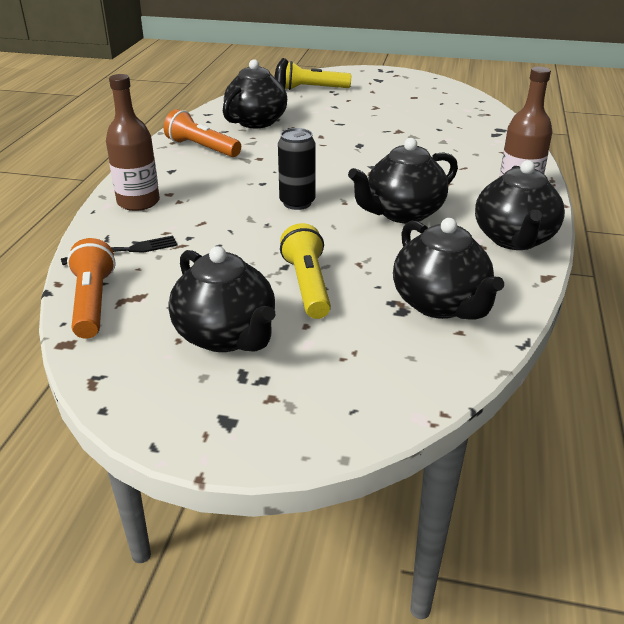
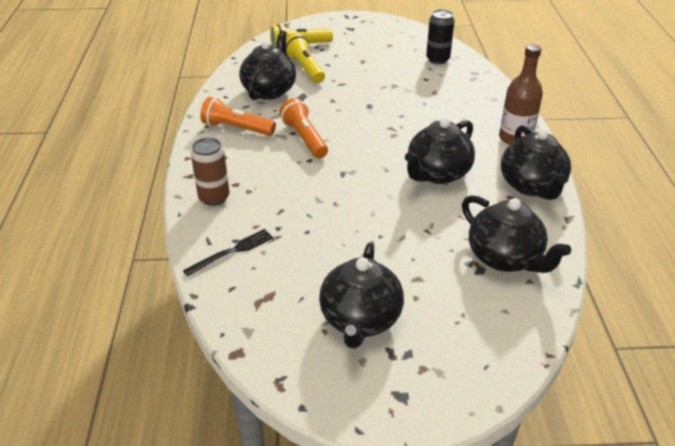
camera: 15 degrees left, 5 degrees up
(93, 302) = (235, 309): orange flashlight -> orange flashlight (304, 138)
(138, 202) = (214, 198): brown bottle -> brown can
(226, 336) = (360, 319): black teapot -> black teapot turned 60 degrees clockwise
(297, 203) = (349, 177): black can -> black can (437, 59)
(307, 285) = (398, 259): yellow flashlight -> yellow flashlight (305, 68)

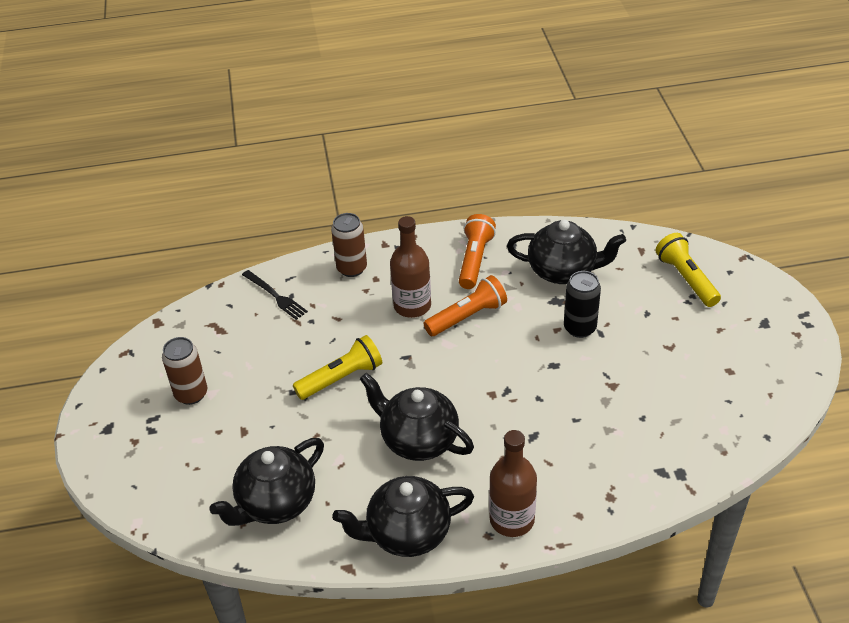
camera: 85 degrees right, 5 degrees up
(280, 165) = (412, 306): none -> brown bottle
(305, 68) = (628, 293): yellow flashlight -> yellow flashlight (341, 378)
(360, 319) = (191, 394): black teapot -> brown can
(437, 59) = (705, 428): black can -> black can (580, 328)

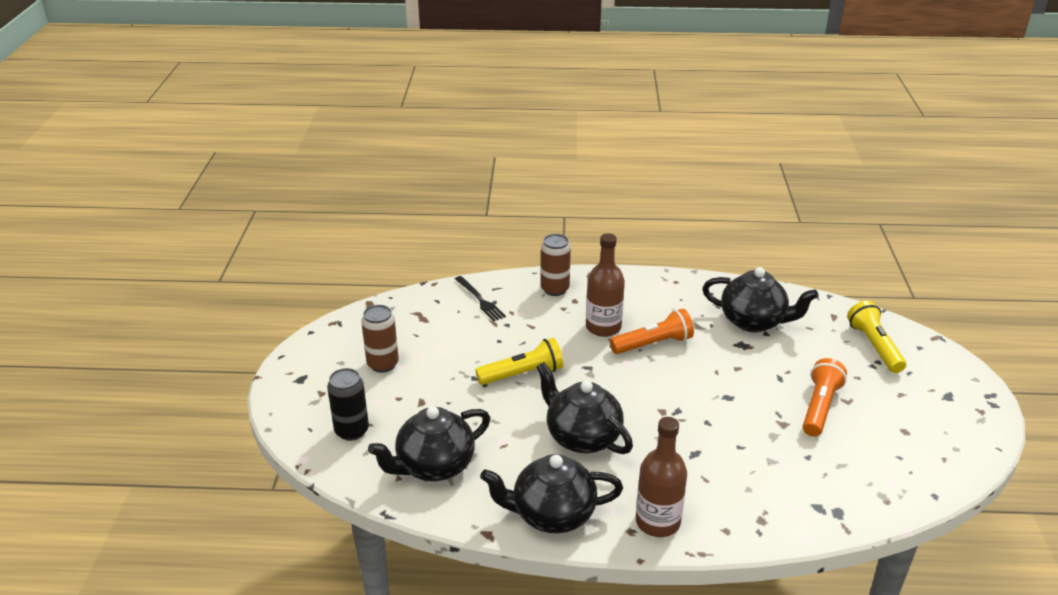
camera: 10 degrees right, 10 degrees down
(475, 260) = (671, 300): orange flashlight -> orange flashlight (819, 407)
(580, 328) = (760, 370): black can -> black can (352, 431)

